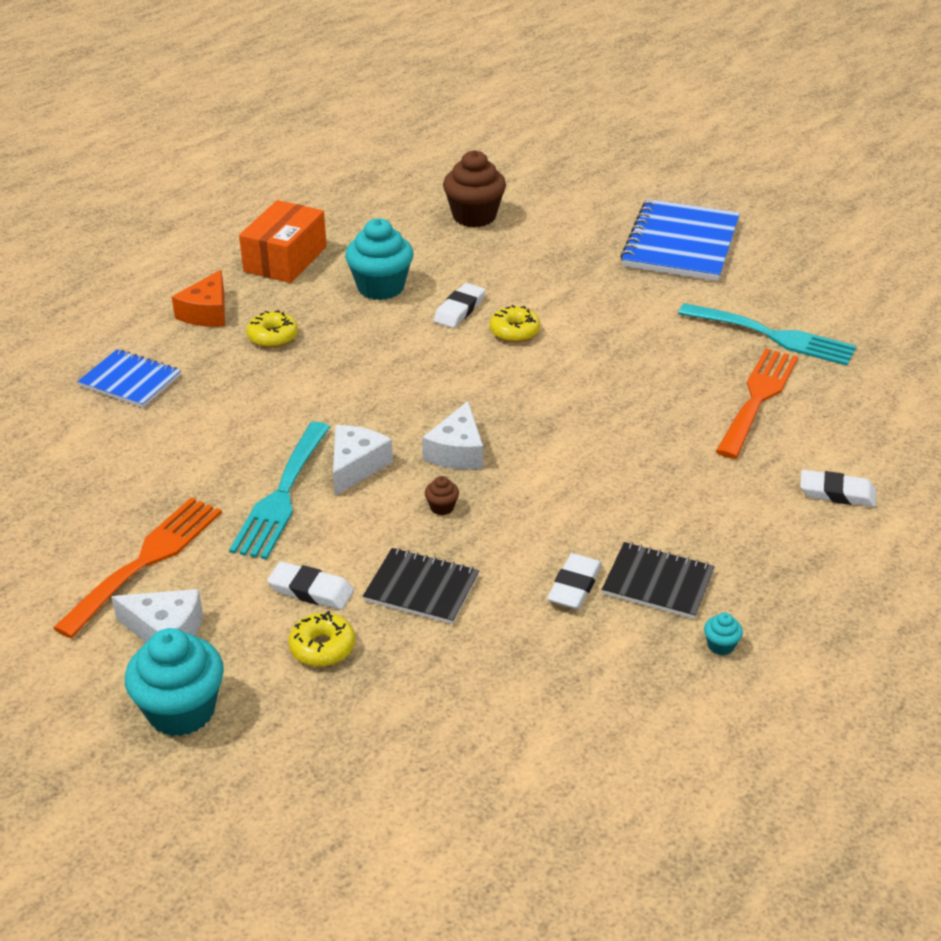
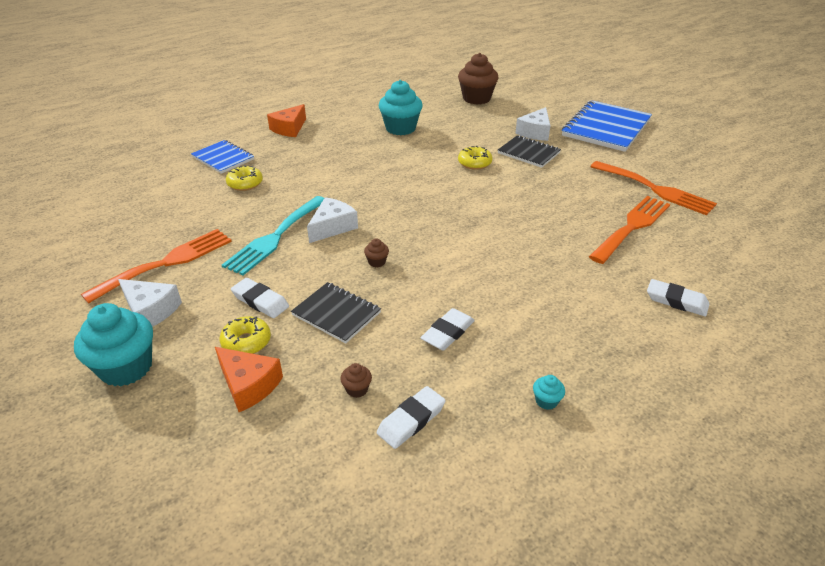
camera: 15 degrees right, 0 degrees up
(273, 337) = (321, 146): yellow donut -> yellow donut (245, 183)
(285, 259) = (351, 107): orange box -> none
(355, 699) = (248, 385): none -> orange cheese
(457, 451) = (404, 228): white cheese -> white cheese (535, 132)
(459, 309) = (444, 146): white eraser -> white eraser (411, 420)
(492, 677) = (357, 389): none -> brown cupcake
(658, 583) = (512, 342): black notebook -> black notebook (528, 153)
(774, 336) = (656, 189): turquoise fork -> orange fork

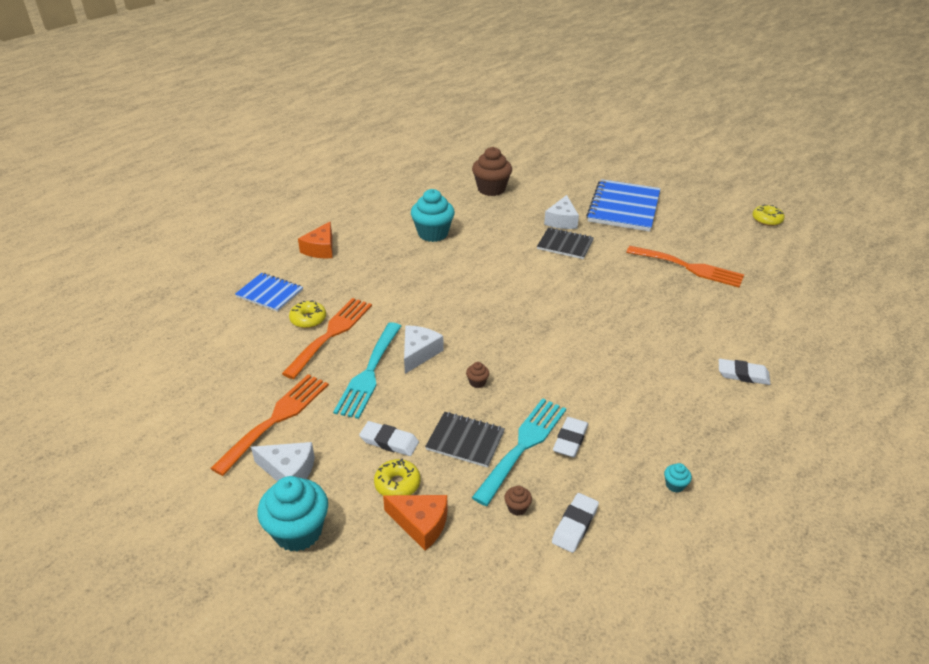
camera: 15 degrees left, 0 degrees up
(394, 329) = (523, 445): none -> turquoise fork
(474, 163) = (520, 263): yellow donut -> yellow donut (767, 220)
(632, 226) = (683, 308): orange fork -> orange fork (331, 333)

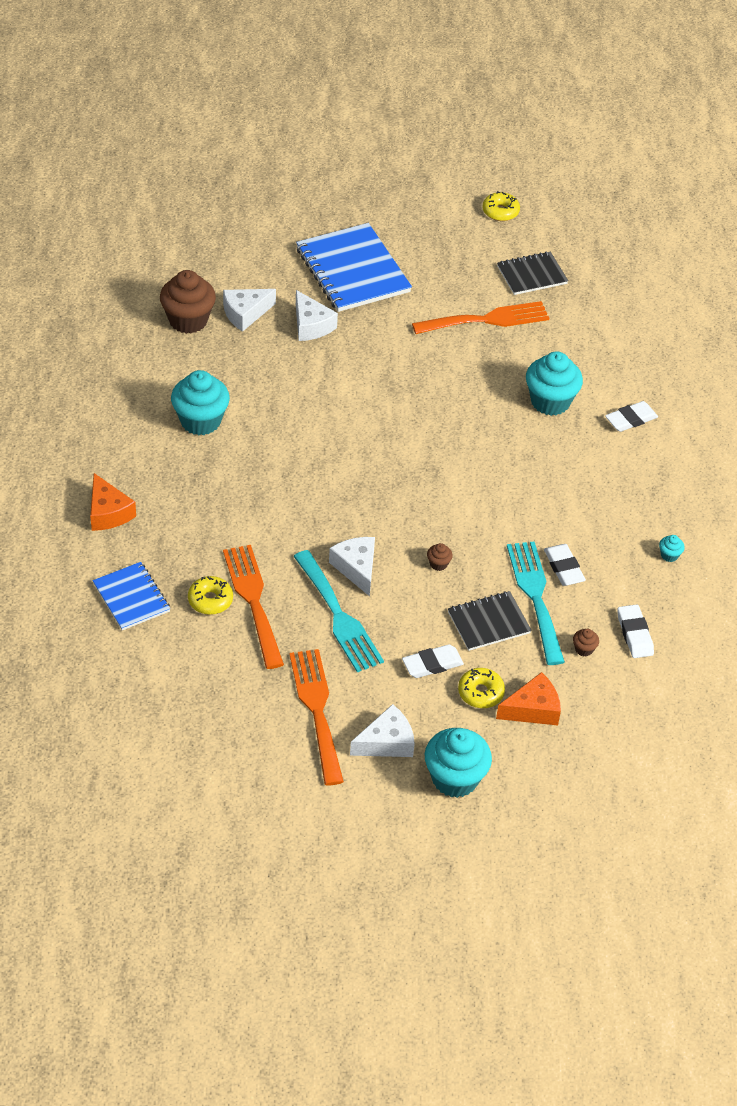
camera: 45 degrees left, 10 degrees up
(269, 293) = (131, 598): blue notebook -> blue notebook turned 75 degrees clockwise
(528, 199) = (245, 313): none -> white cheese
(565, 245) = (348, 357): black notebook -> black notebook (532, 275)
(685, 332) = (550, 401): none -> turquoise cupcake

